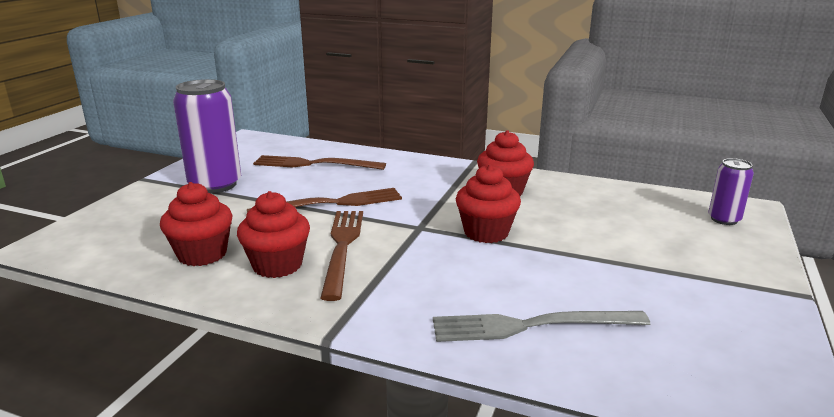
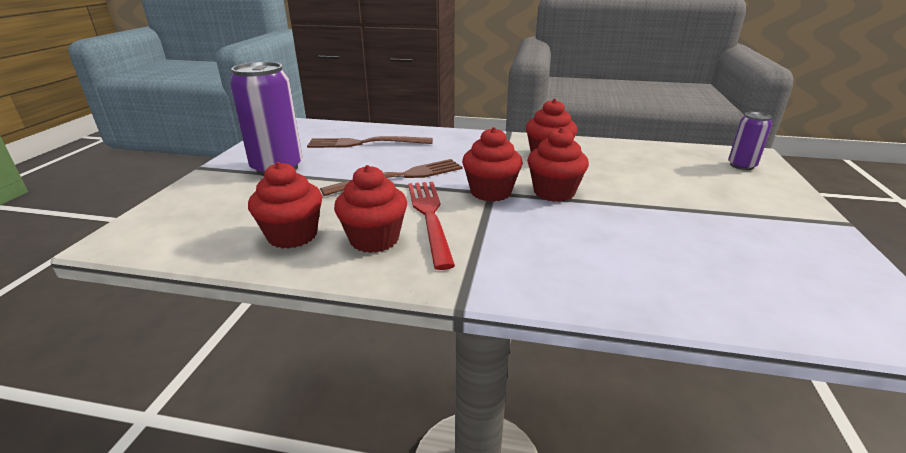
camera: 10 degrees left, 5 degrees up
(342, 247) = (430, 217): brown fork -> red fork
(418, 227) = (490, 192): none -> red cupcake
(531, 326) = (644, 274): grey fork -> none

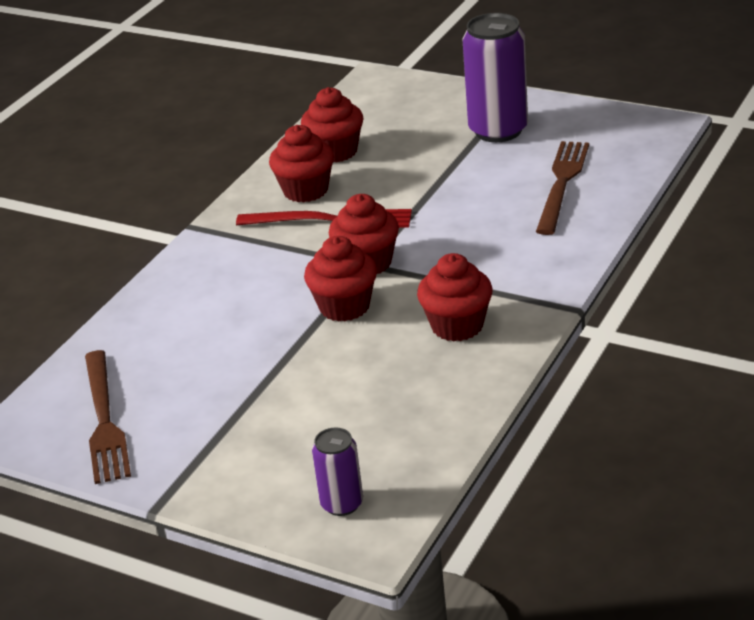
camera: 110 degrees right, 5 degrees up
(399, 177) = (436, 206): brown fork -> brown fork (104, 420)

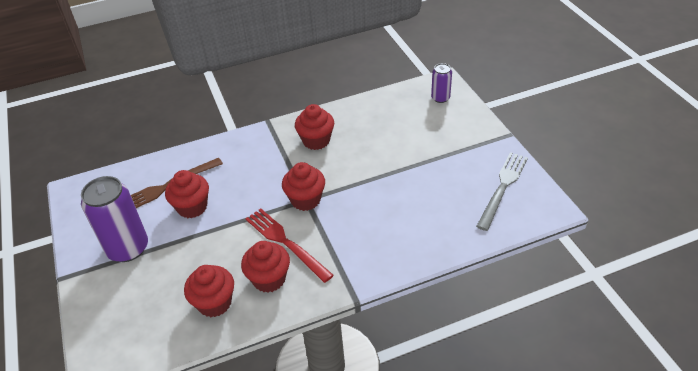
camera: 140 degrees left, 10 degrees up
(104, 420) = (503, 187): brown fork -> grey fork
(344, 307) = (344, 181): red cupcake -> red cupcake (192, 207)

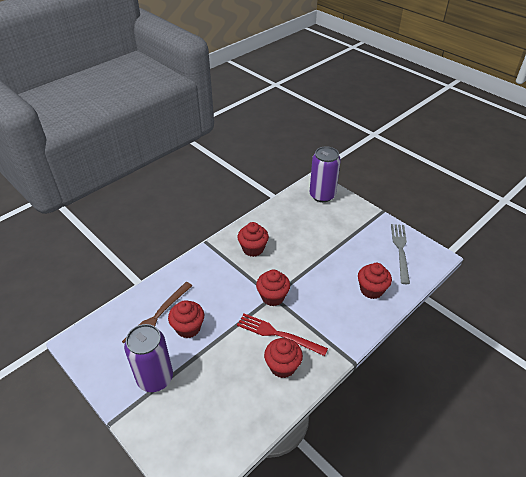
camera: 25 degrees left, 0 degrees up
(214, 303) = (253, 399): red cupcake -> red cupcake (371, 290)
(440, 98) = (322, 195): purple can -> purple can, size x1.89

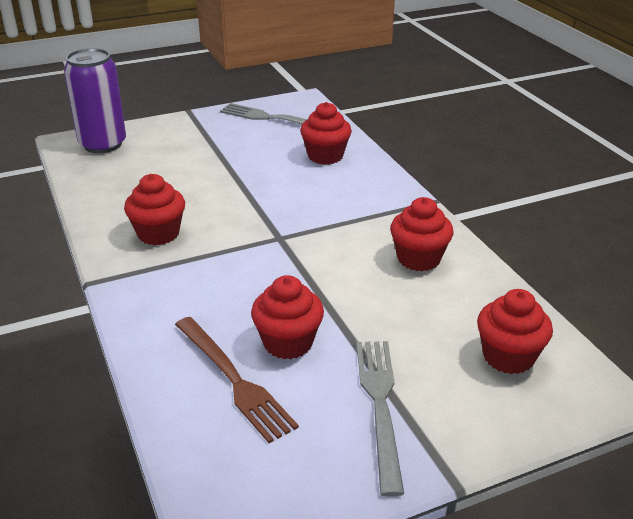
camera: 70 degrees left, 10 degrees down
(155, 378) = (380, 405): purple can -> grey fork
(273, 297) = (280, 238): red cupcake -> red cupcake (508, 357)
(278, 334) = (357, 249): red fork -> none

